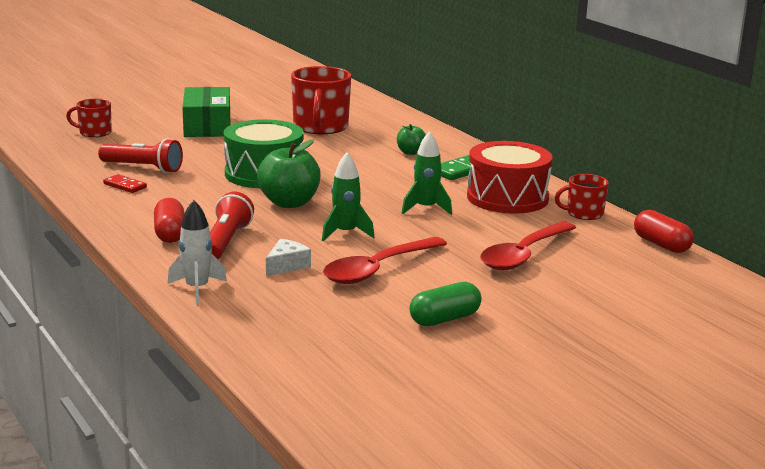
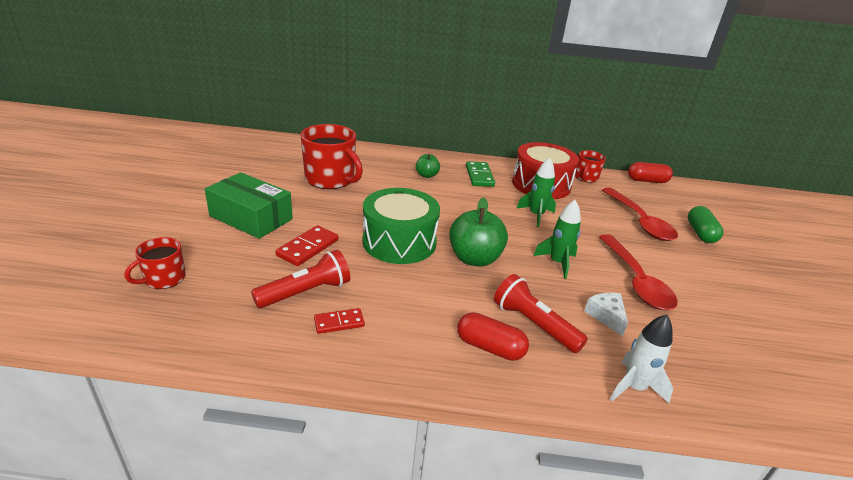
camera: 55 degrees left, 10 degrees up
(199, 152) = (308, 248): none -> red domino
(445, 319) = (737, 294): green capsule -> green capsule (700, 233)

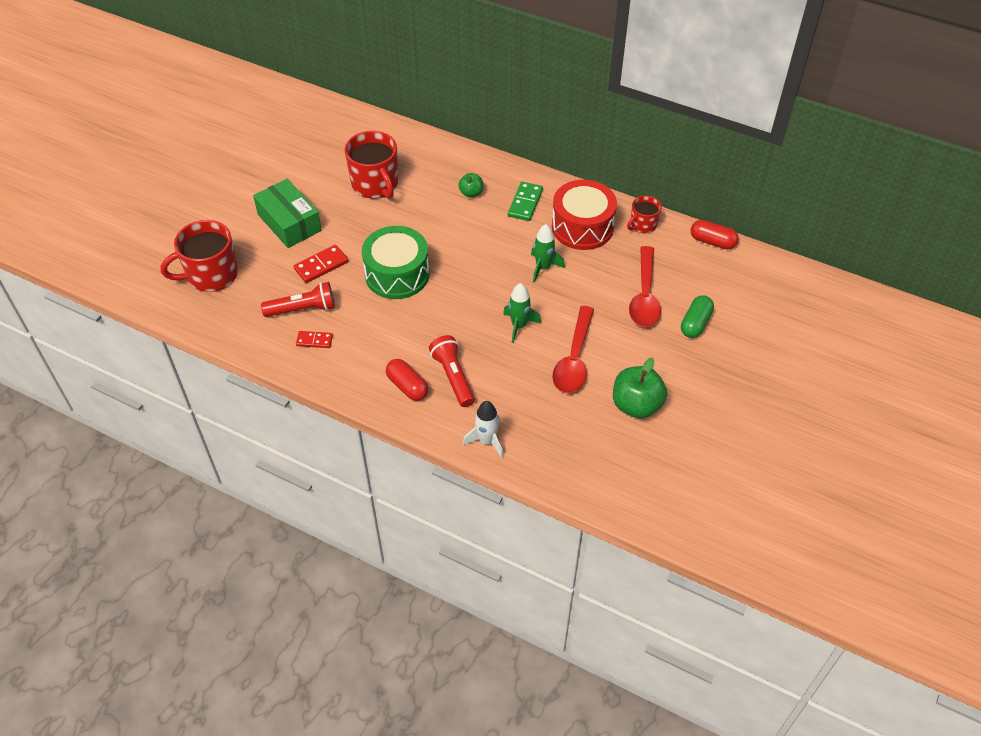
camera: 25 degrees right, 20 degrees up
(164, 279) = (211, 275): red mug -> red mug, size x1.82
(474, 258) = (449, 305): green apple -> green apple (636, 405)
(606, 316) = (516, 384): white cheese -> none

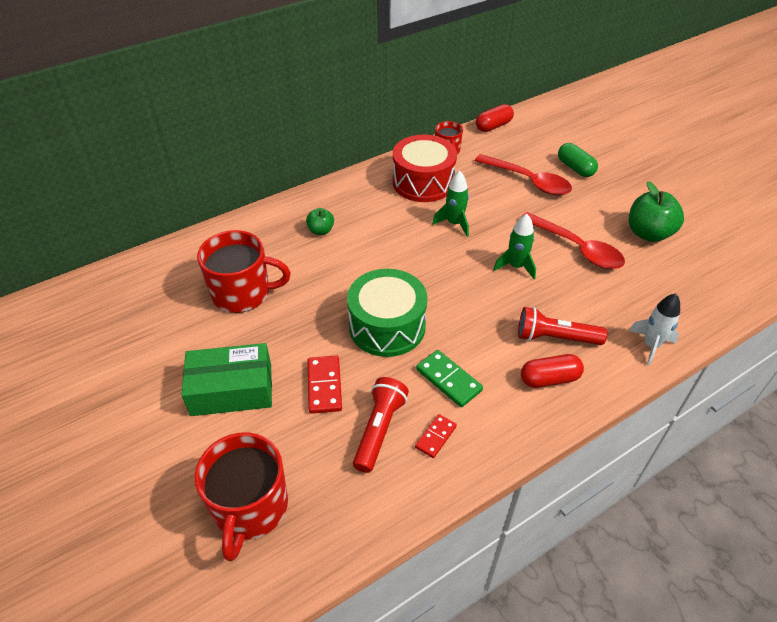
camera: 60 degrees left, 5 degrees down
(525, 203) = (365, 203): green domino -> green domino (448, 380)

